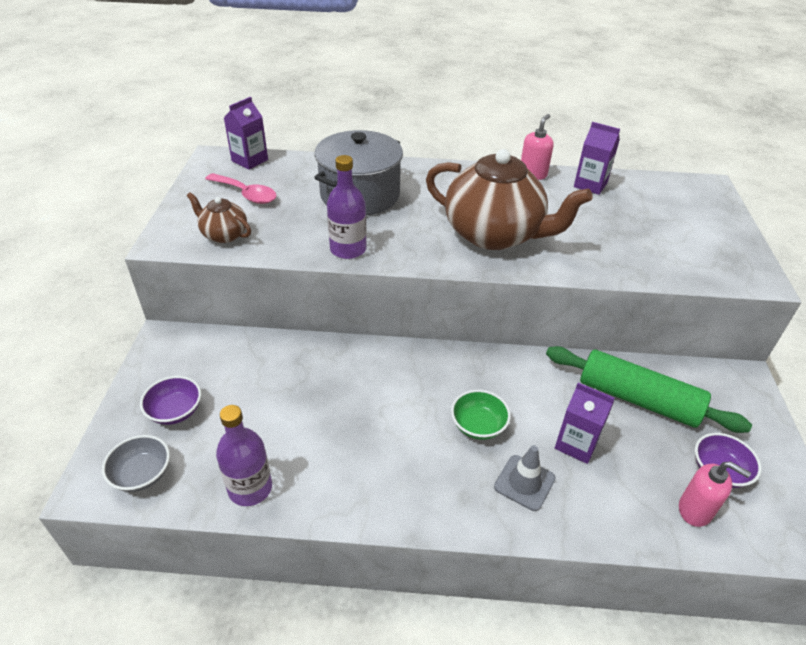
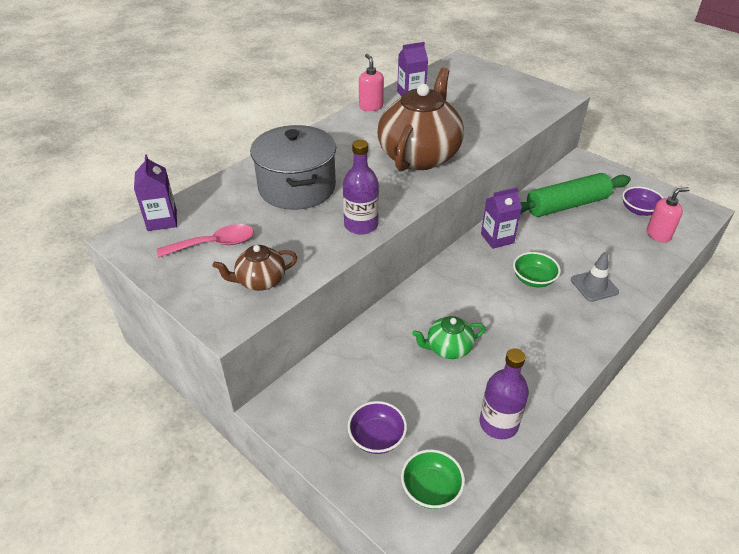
camera: 50 degrees left, 0 degrees up
(142, 474) = (431, 488): grey bowl -> green bowl
(317, 406) = (448, 348): none -> green teapot
(494, 234) = (419, 156): brown teapot -> brown teapot turned 45 degrees counterclockwise
(576, 444) = (581, 248): purple carton -> purple carton (497, 238)

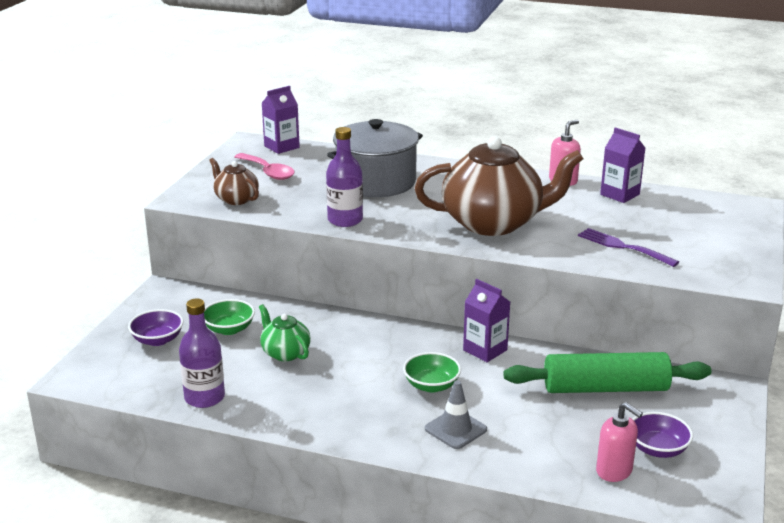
camera: 65 degrees right, 15 degrees down
(431, 488) = (116, 376): green bowl -> green bowl (229, 329)
(490, 119) = (623, 247): none -> purple fork
(566, 205) = (605, 388): green rolling pin -> green rolling pin turned 45 degrees counterclockwise

